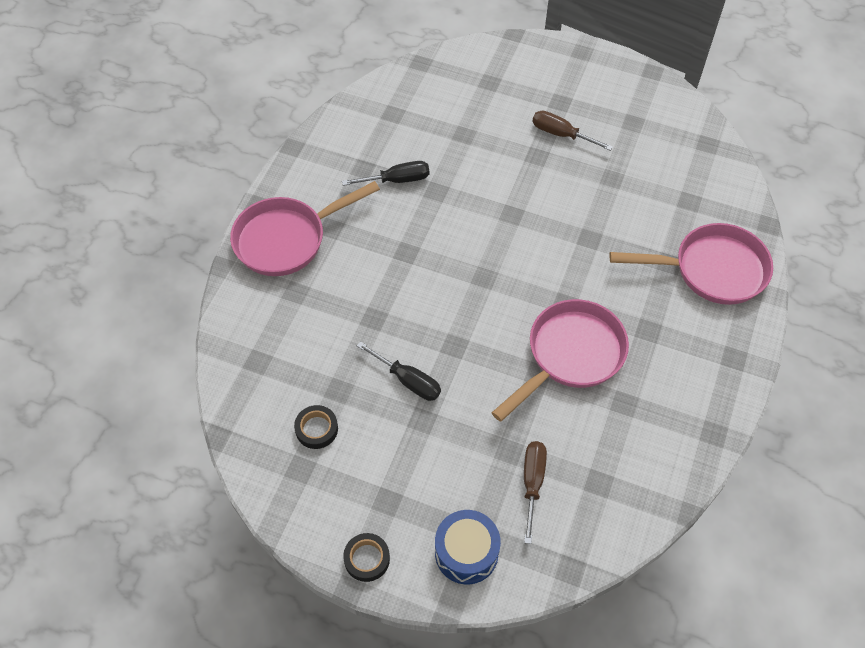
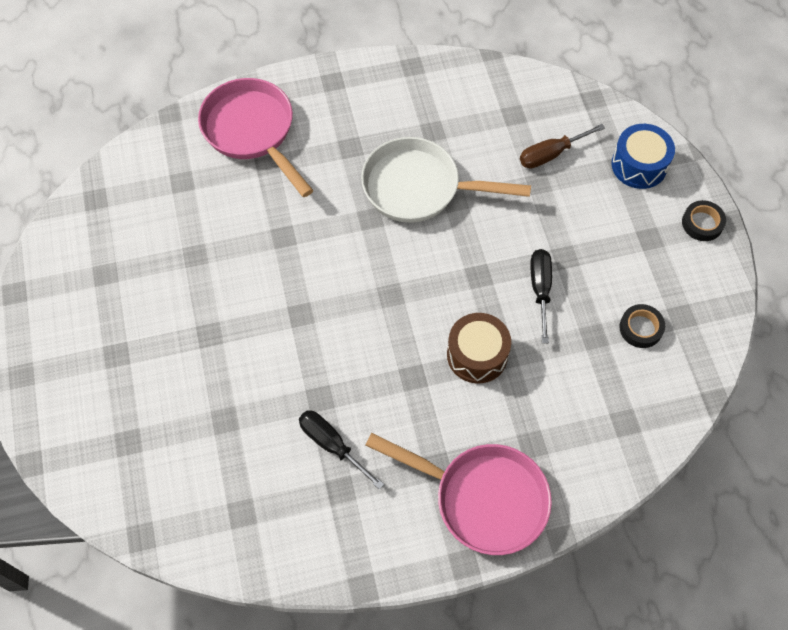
camera: 125 degrees left, 5 degrees up
(390, 301) = (477, 355): none -> brown drum
(561, 134) = (164, 328): brown screwdriver -> none
(570, 355) = (419, 188): pink pan -> white pan

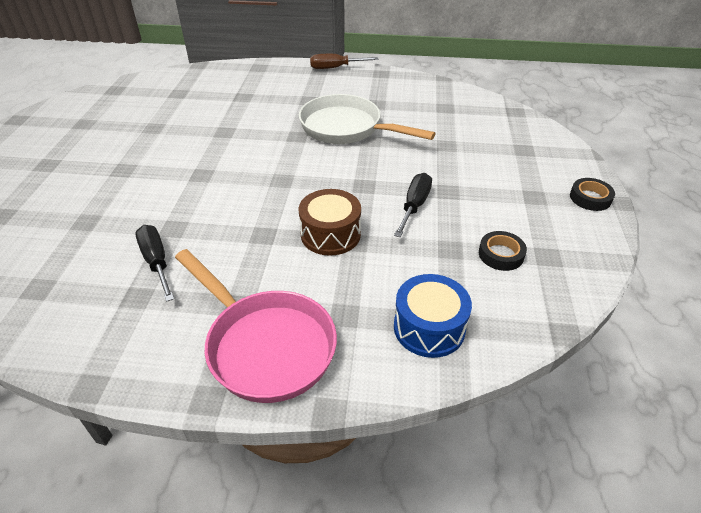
camera: 20 degrees right, 20 degrees down
(252, 132) = (245, 81): pink pan -> none
(551, 154) = (465, 132): brown screwdriver -> brown screwdriver (335, 68)
(639, 165) = (541, 152): blue drum -> blue drum (429, 327)

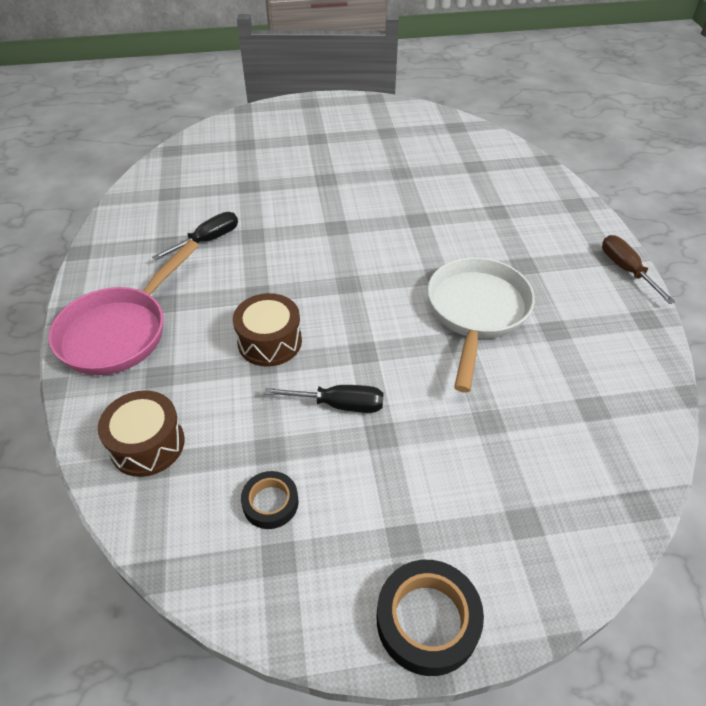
camera: 75 degrees right, 5 degrees up
(429, 327) = (147, 444): blue drum -> brown drum
(590, 198) = (427, 620): black tape -> black tape, size x1.63

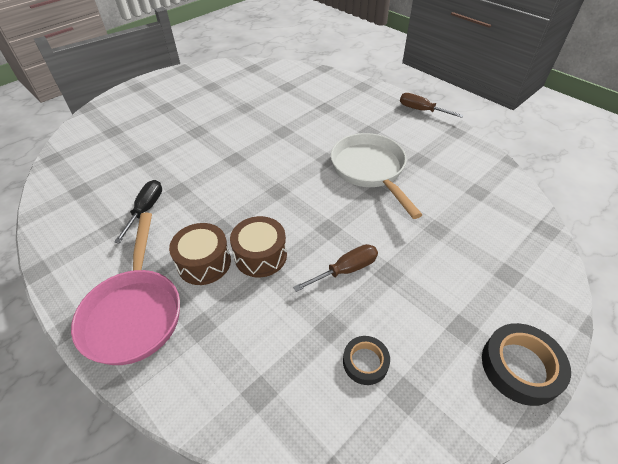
camera: 35 degrees left, 0 degrees up
(147, 444) = (239, 382): brown drum -> brown drum (204, 262)
(339, 405) = (346, 270): black screwdriver -> brown screwdriver

